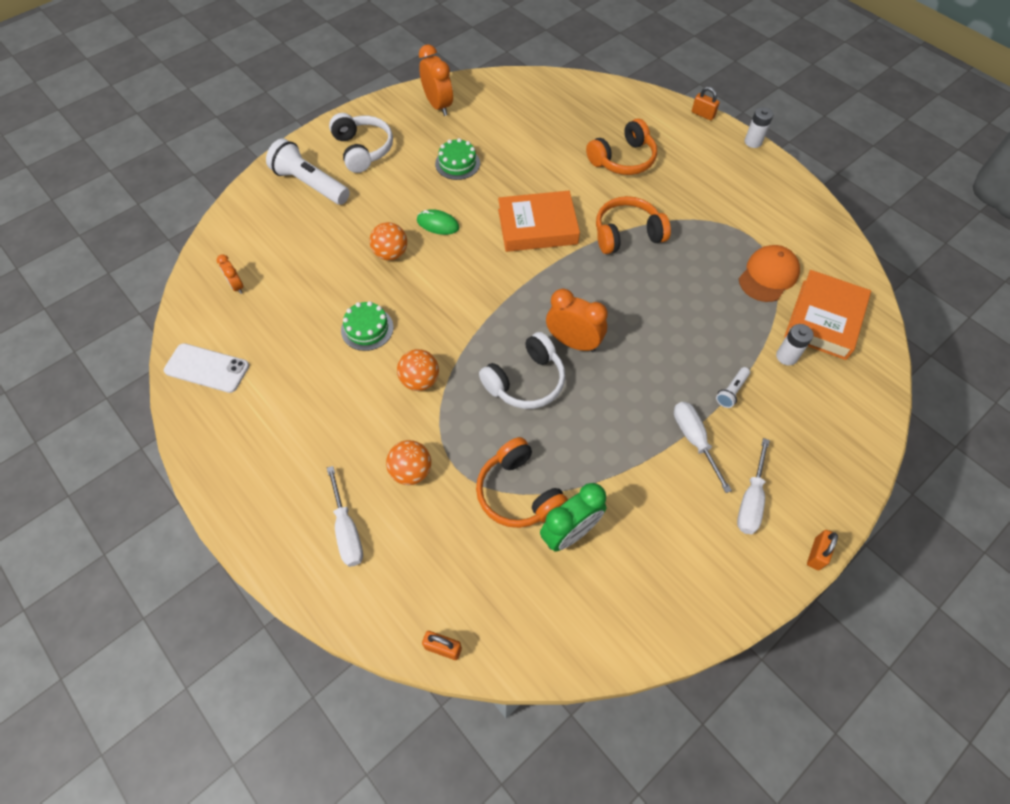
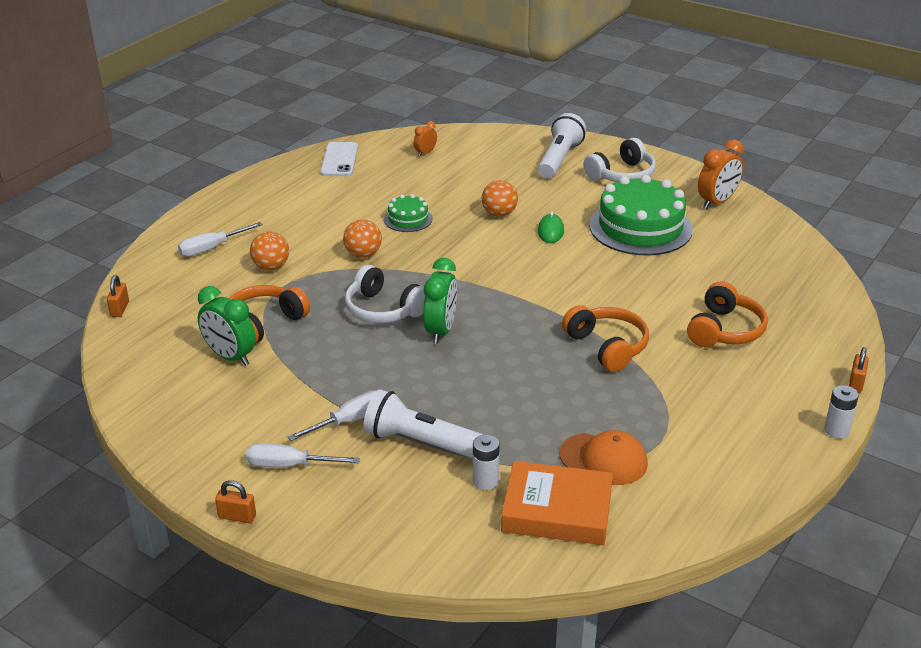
camera: 75 degrees right, 25 degrees down
(457, 163) = (640, 227): green cake -> green cake, size x2.08
(537, 227) = (582, 288): orange book -> none
(573, 342) = (441, 331): orange clock -> green clock
(623, 159) = (724, 330): orange headphones -> orange headphones turned 105 degrees counterclockwise
(731, 391) = (420, 442): white flashlight -> white flashlight, size x2.16

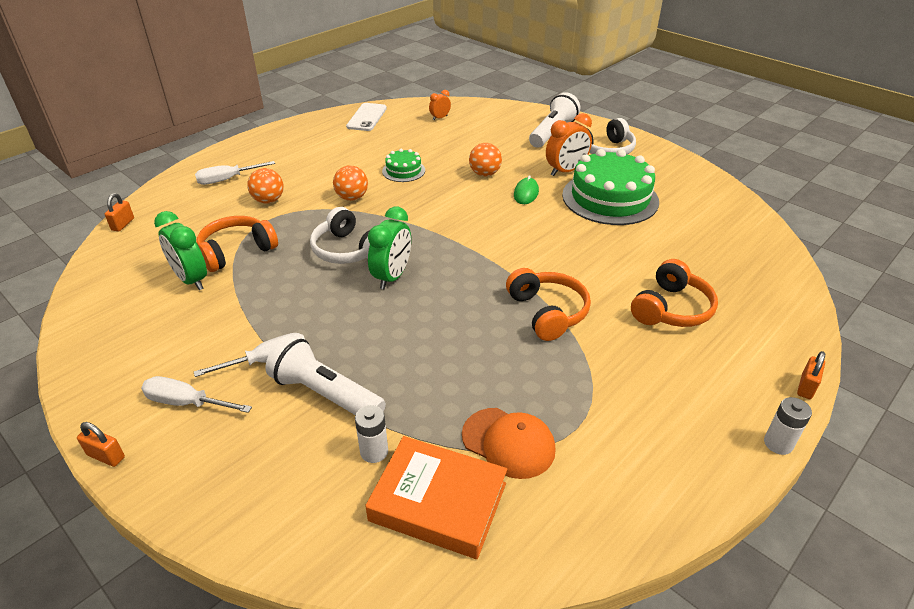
camera: 10 degrees right, 5 degrees up
(717, 202) = (687, 182): orange clock -> orange clock (566, 171)

